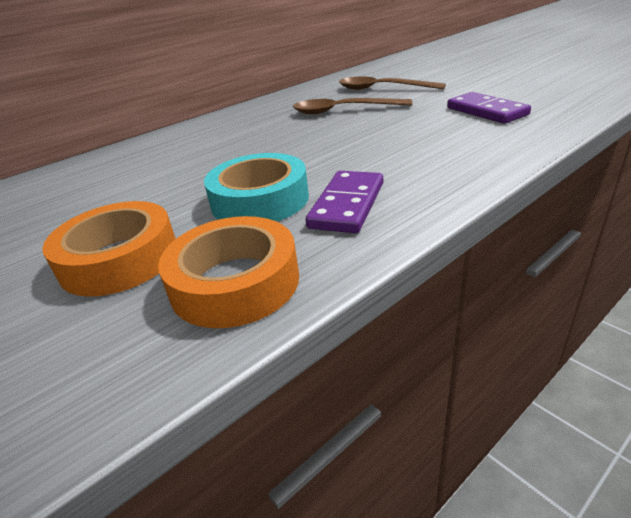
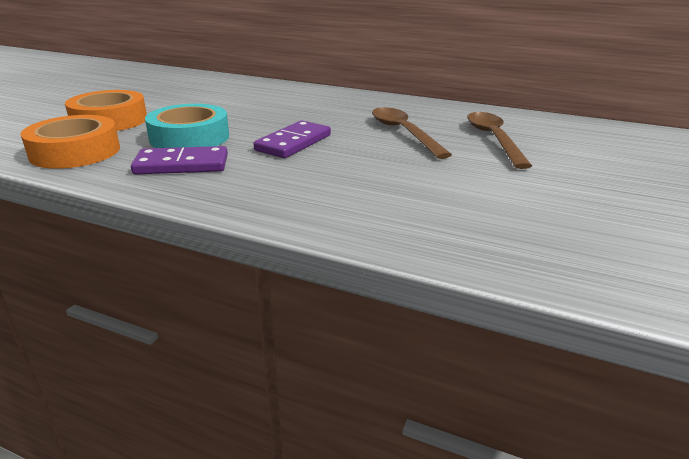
camera: 60 degrees right, 5 degrees down
(486, 111) = (450, 200): purple domino -> purple domino (294, 143)

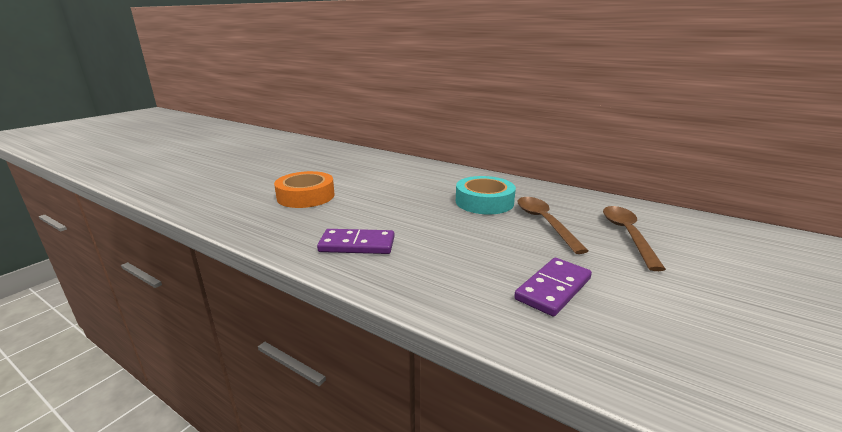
camera: 10 degrees right, 5 degrees down
(75, 152) = (277, 226): orange tape -> none
(189, 137) = (365, 217): turquoise tape -> turquoise tape (484, 202)
(294, 143) = (449, 228): purple domino -> purple domino (553, 289)

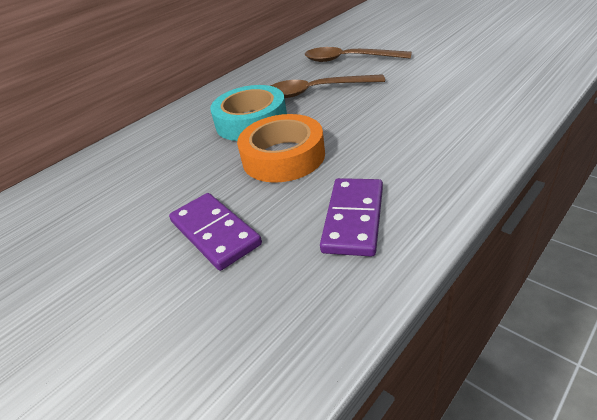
camera: 75 degrees left, 15 degrees up
(306, 196) = (137, 308): orange tape -> orange tape (283, 157)
(553, 289) = (443, 97): purple domino -> purple domino (215, 233)

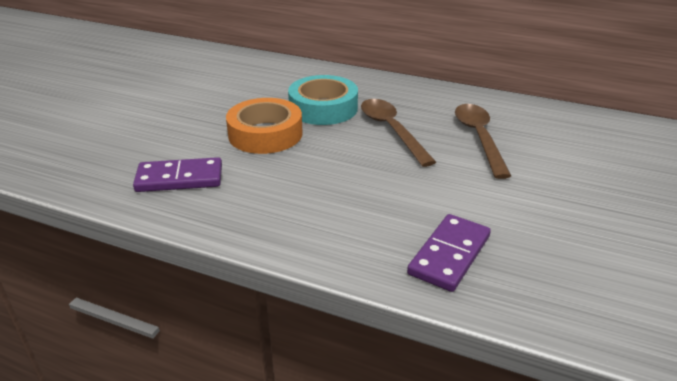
camera: 65 degrees right, 5 degrees down
(215, 233) = (167, 126): purple domino -> purple domino (449, 255)

